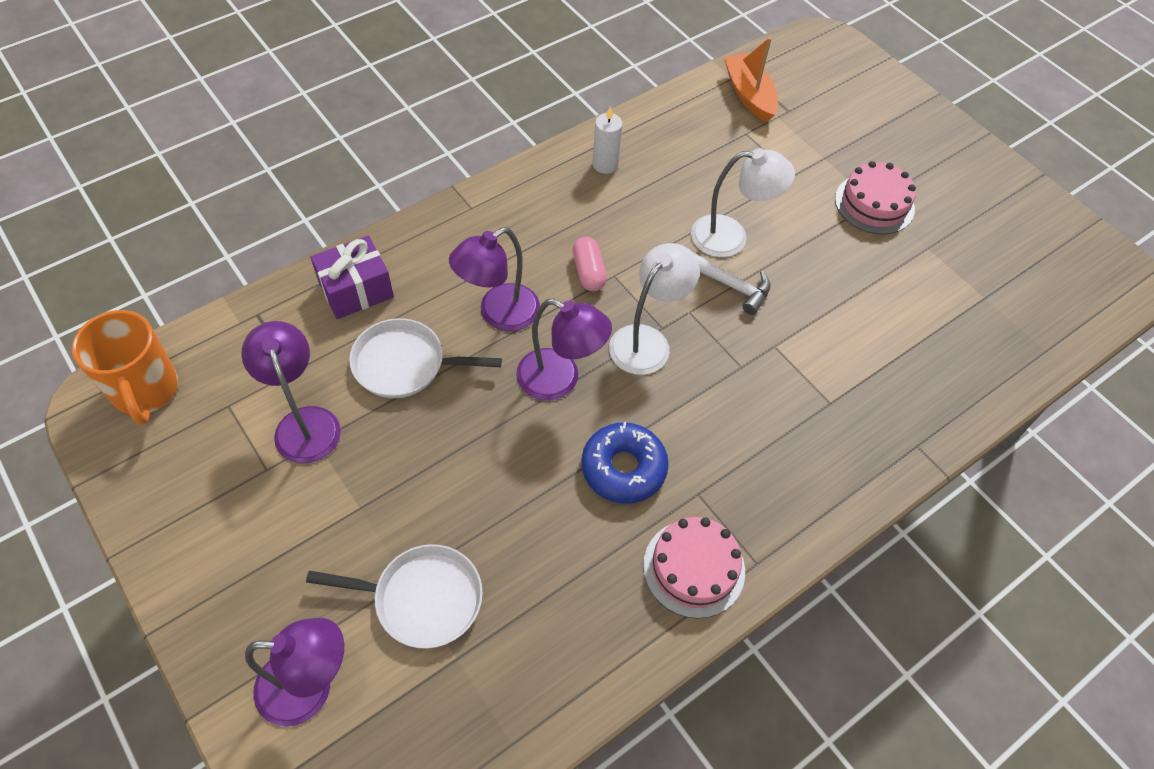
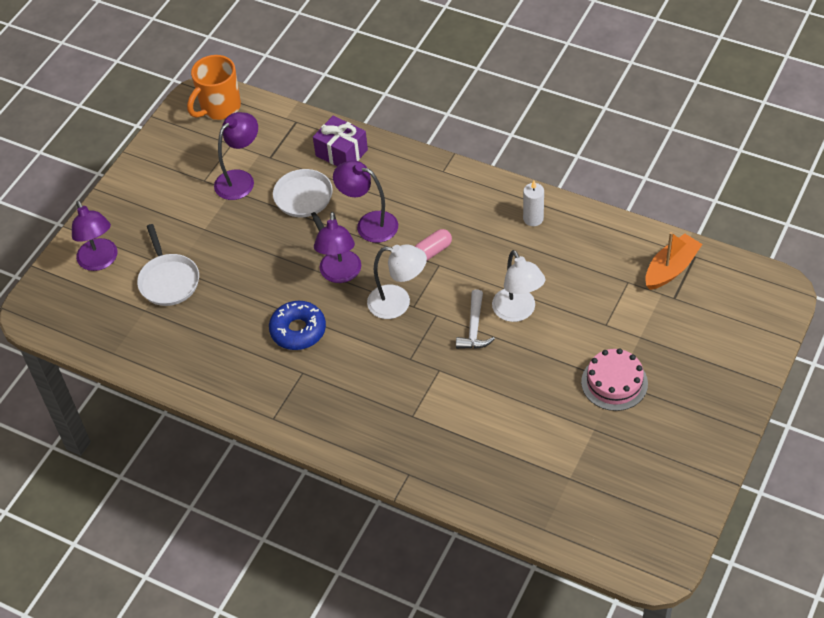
camera: 70 degrees right, 5 degrees down
(694, 568) = (253, 389): pink cake -> none

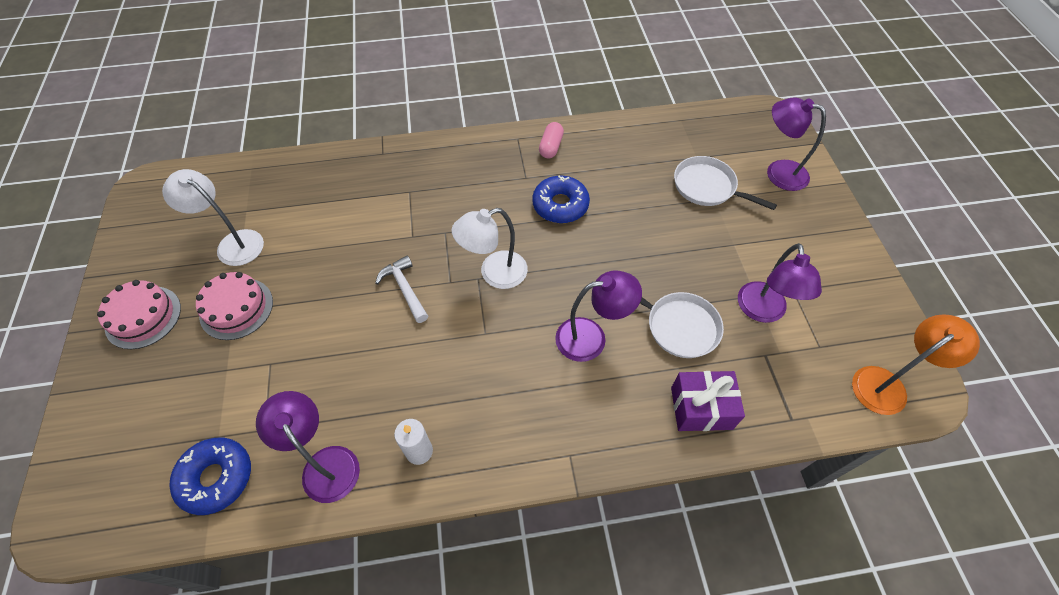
camera: 140 degrees right, 5 degrees up
(219, 108) = (887, 384): orange mug -> orange lamp
(340, 274) = (571, 271): purple lamp -> purple lamp (325, 463)
(432, 251) = (502, 344): pink capsule -> pink capsule (551, 147)
(518, 312) = (371, 327): white lamp -> white lamp (233, 243)
(671, 269) = (216, 478): orange boat -> blue donut
(693, 415) = (143, 317): none -> pink cake

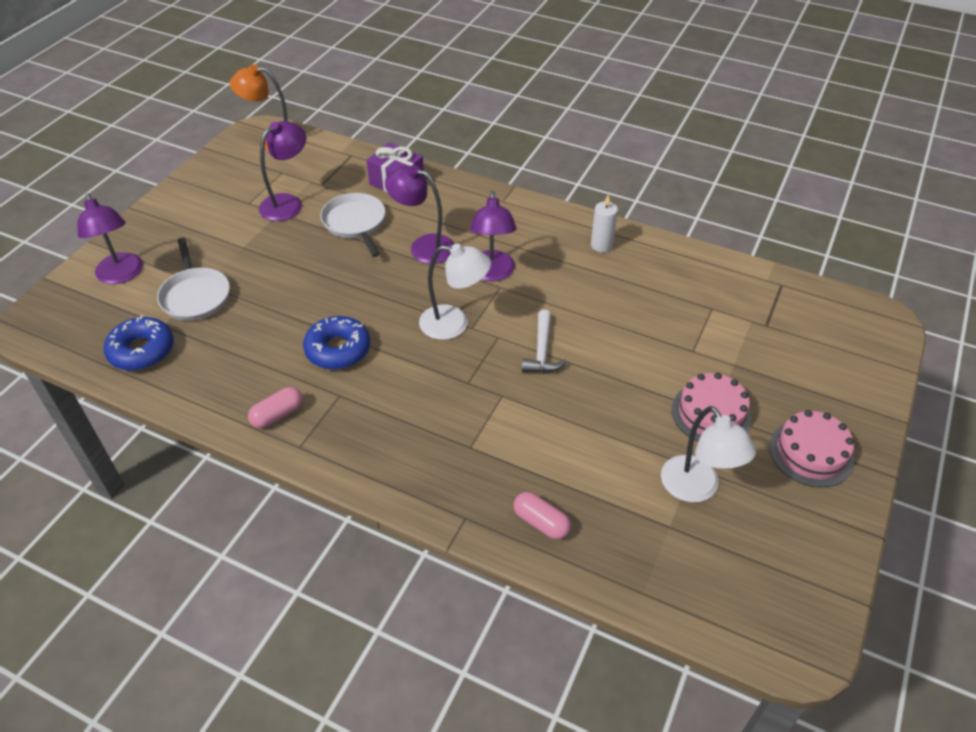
camera: 145 degrees left, 10 degrees down
(216, 478) = (758, 296): blue donut -> blue donut (142, 351)
(325, 463) = (672, 268): purple lamp -> purple lamp (492, 273)
(333, 173) = (541, 522): none -> pink capsule

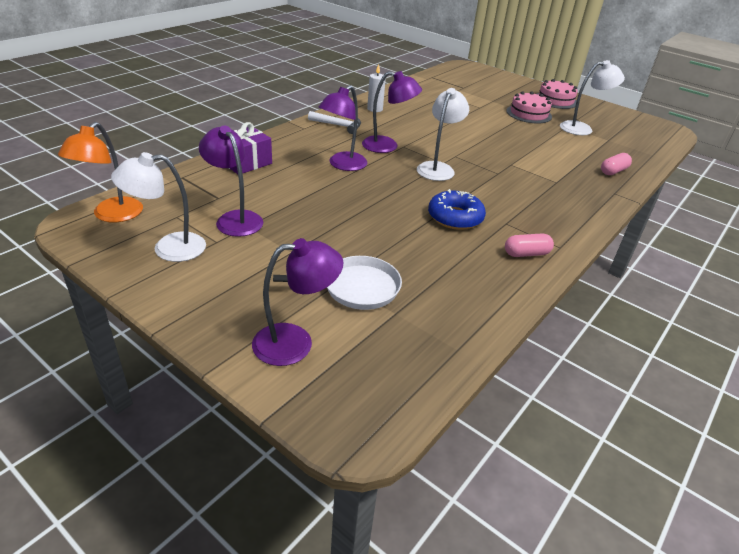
camera: 80 degrees left, 10 degrees down
(142, 351) = (432, 329): blue donut -> none
(233, 182) = (168, 248): none -> white lamp
(277, 415) = (526, 254): pink capsule -> pink capsule turned 75 degrees counterclockwise
(355, 223) = (292, 189): white pan -> none
(542, 351) = (472, 145): white hammer -> white hammer (338, 125)

